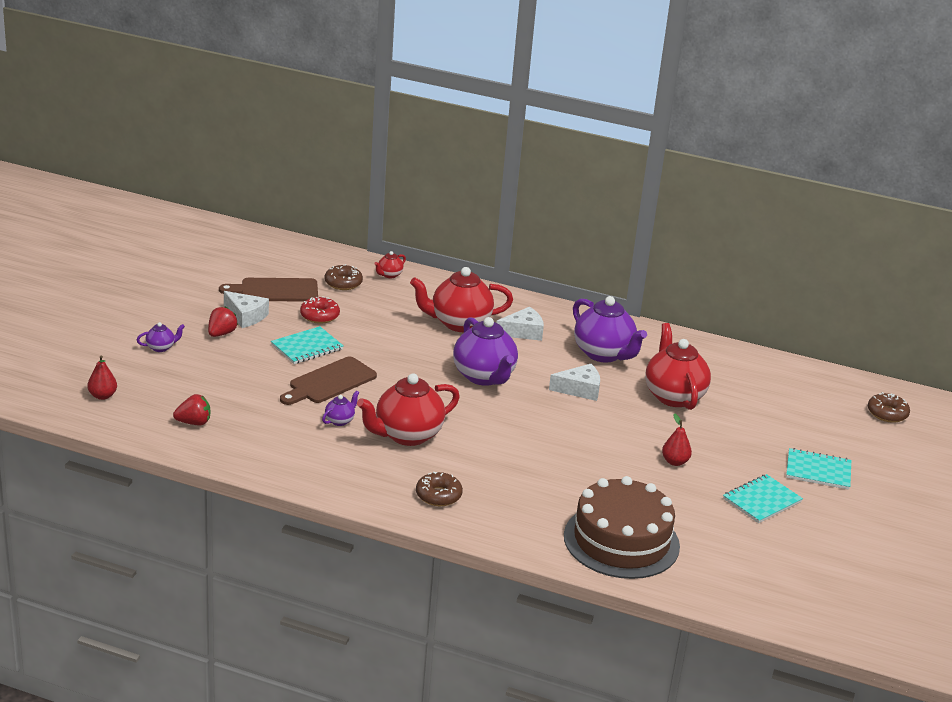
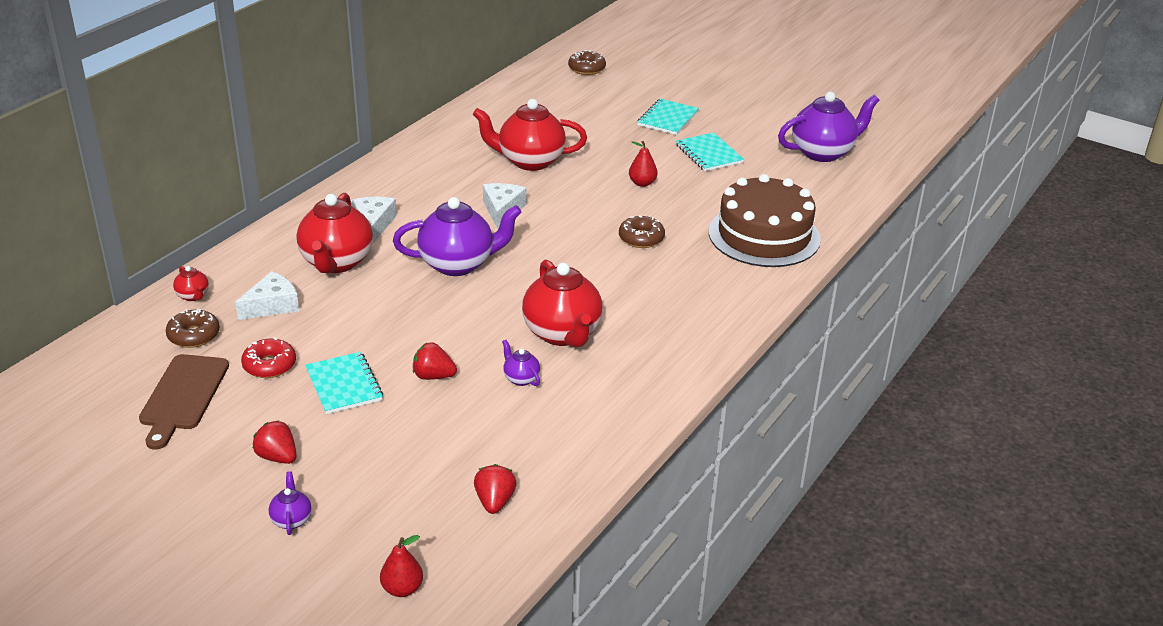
camera: 75 degrees left, 5 degrees up
(246, 316) = (240, 430): white cheese -> white cheese (272, 305)
(329, 382) = (433, 376): brown cutting board -> red strawberry
(438, 495) = (680, 329): brown donut -> brown donut (641, 238)
(604, 354) = (438, 183): purple teapot -> purple teapot (823, 152)

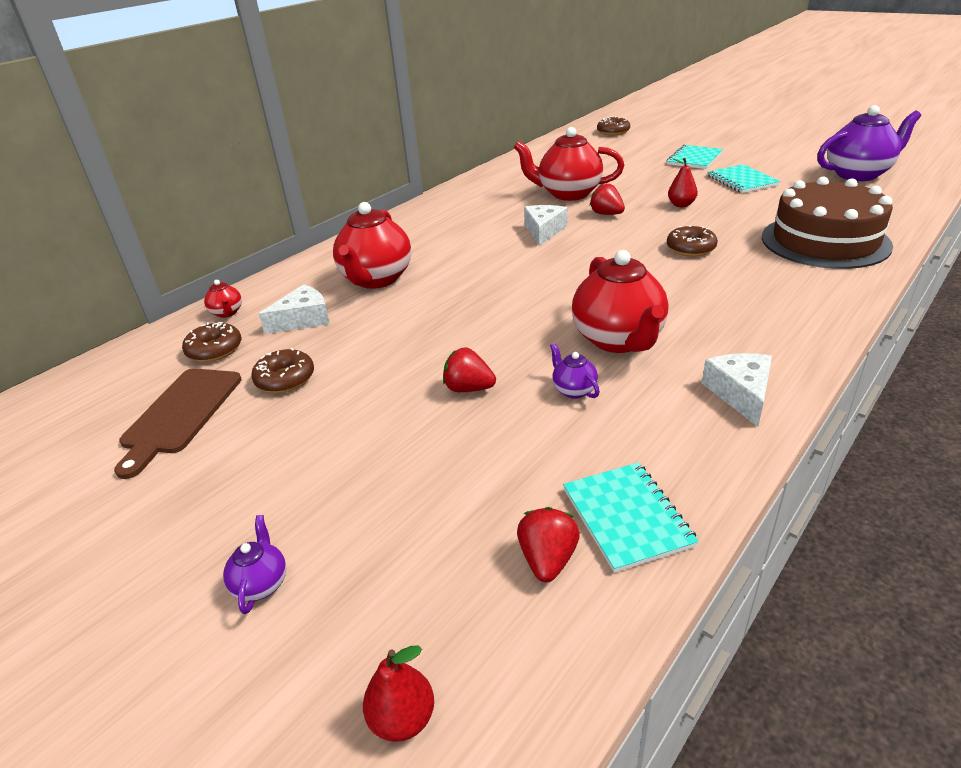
camera: 10 degrees right, 0 degrees up
(269, 365) = (285, 379): red donut -> brown donut
(277, 457) = (266, 490): red strawberry -> red strawberry (606, 214)
(344, 385) = (364, 399): turquoise notebook -> turquoise notebook (627, 517)
(374, 224) = (417, 246): white cheese -> white cheese (740, 394)
(458, 264) = (499, 277): purple teapot -> none

